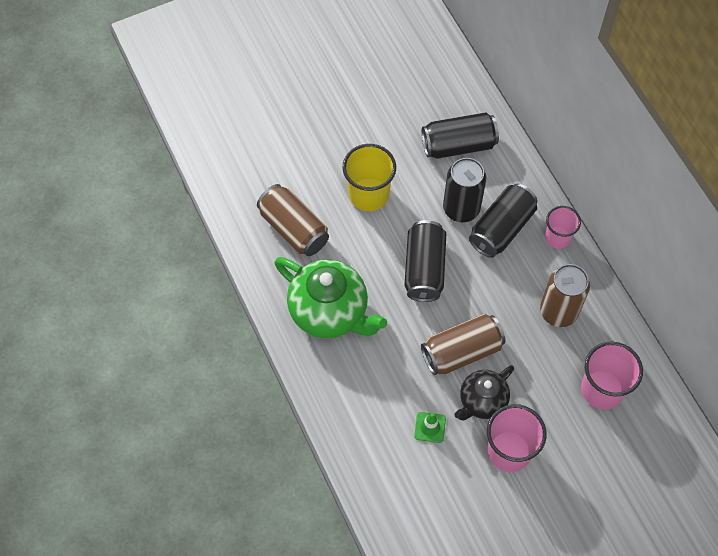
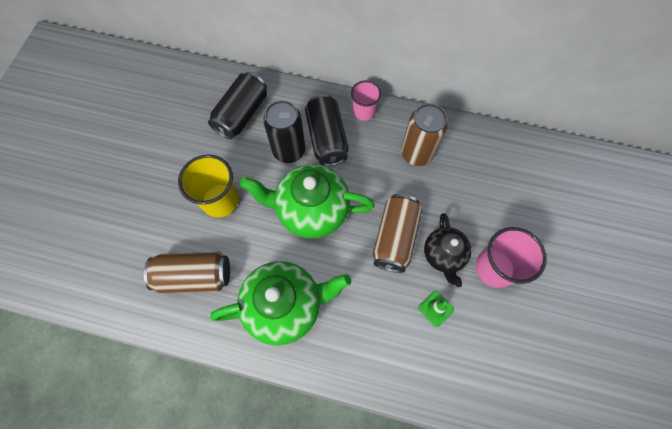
camera: 50 degrees left, 5 degrees up
(424, 269) = (311, 211): black can -> green teapot
(602, 389) = (493, 173): pink cup -> none

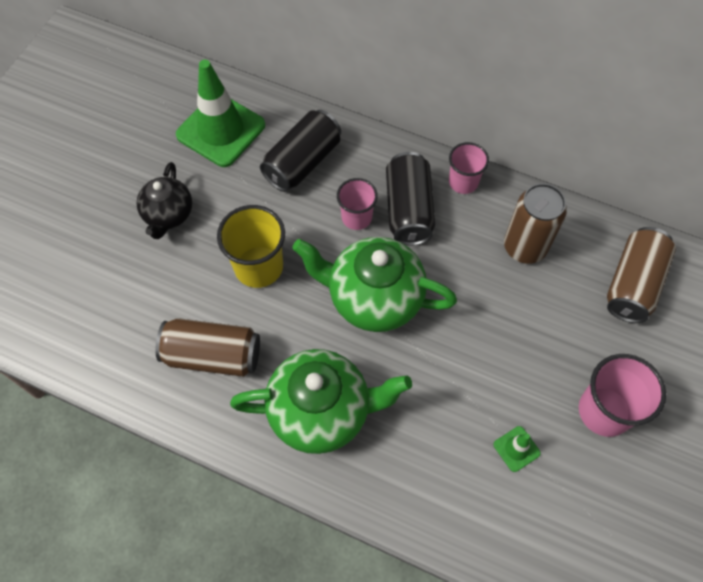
camera: 10 degrees right, 5 degrees down
(176, 99) = (221, 130): none -> green traffic cone
(289, 150) = (356, 217): black can -> pink cup
(395, 238) = (477, 351): brown can -> brown can (633, 284)
(443, 255) = (538, 383): black teapot -> black teapot (168, 215)

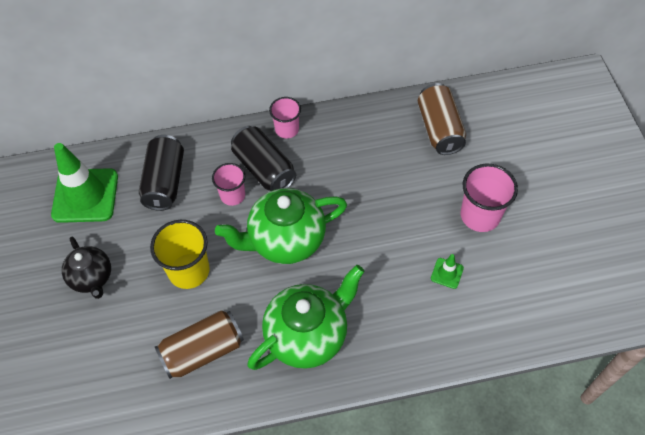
camera: 35 degrees left, 5 degrees down
(525, 247) = (357, 147): brown can -> none

